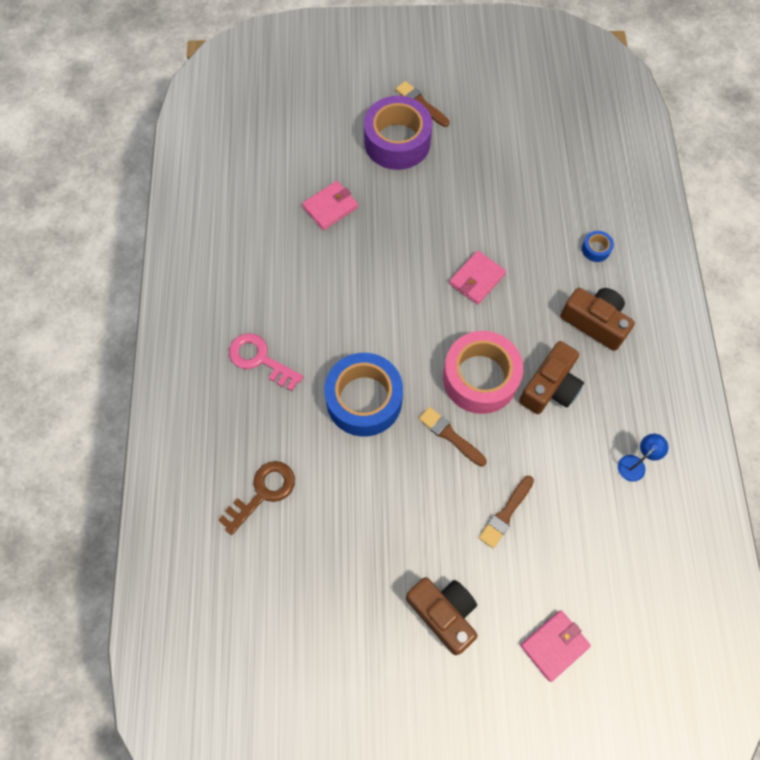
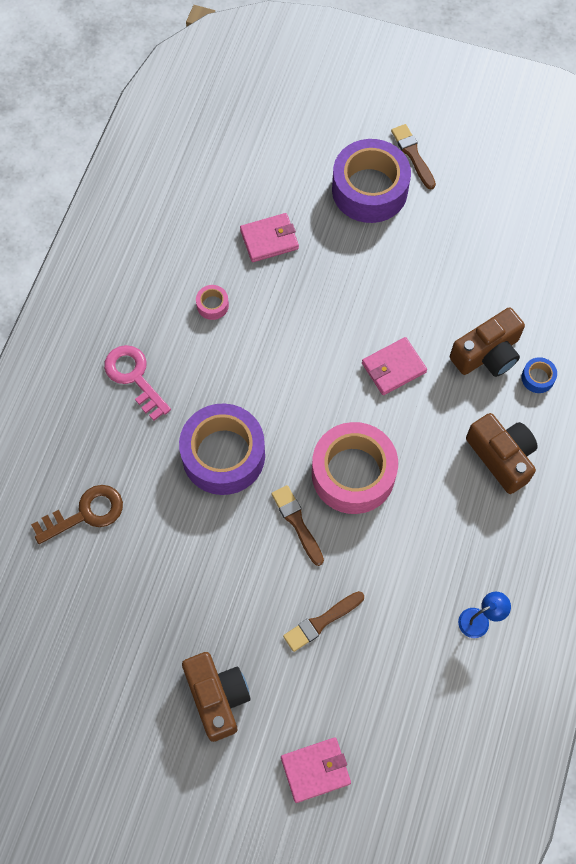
camera: 20 degrees right, 0 degrees up
(304, 276) = (212, 305): none -> pink tape
(364, 400) = (223, 455): blue tape -> purple tape
(550, 387) = (423, 508): brown camera -> brown camera (487, 354)

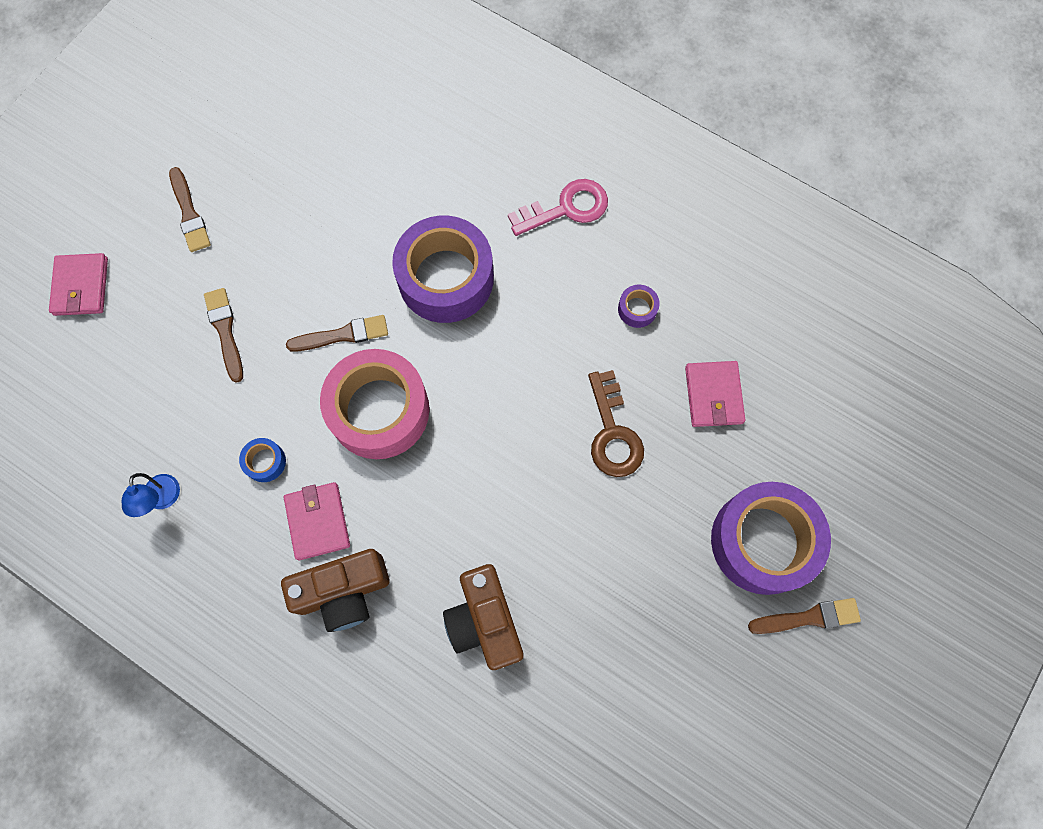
camera: 105 degrees right, 5 degrees up
(86, 513) = (423, 133): brown key -> brown key (612, 433)
(212, 305) = (637, 309): pink tape -> purple tape
(217, 697) = (189, 213): brown camera -> brown brush
(393, 368) = (498, 496): pink wallet -> pink wallet (317, 521)
(537, 378) = (433, 676): blue tape -> blue tape (265, 462)

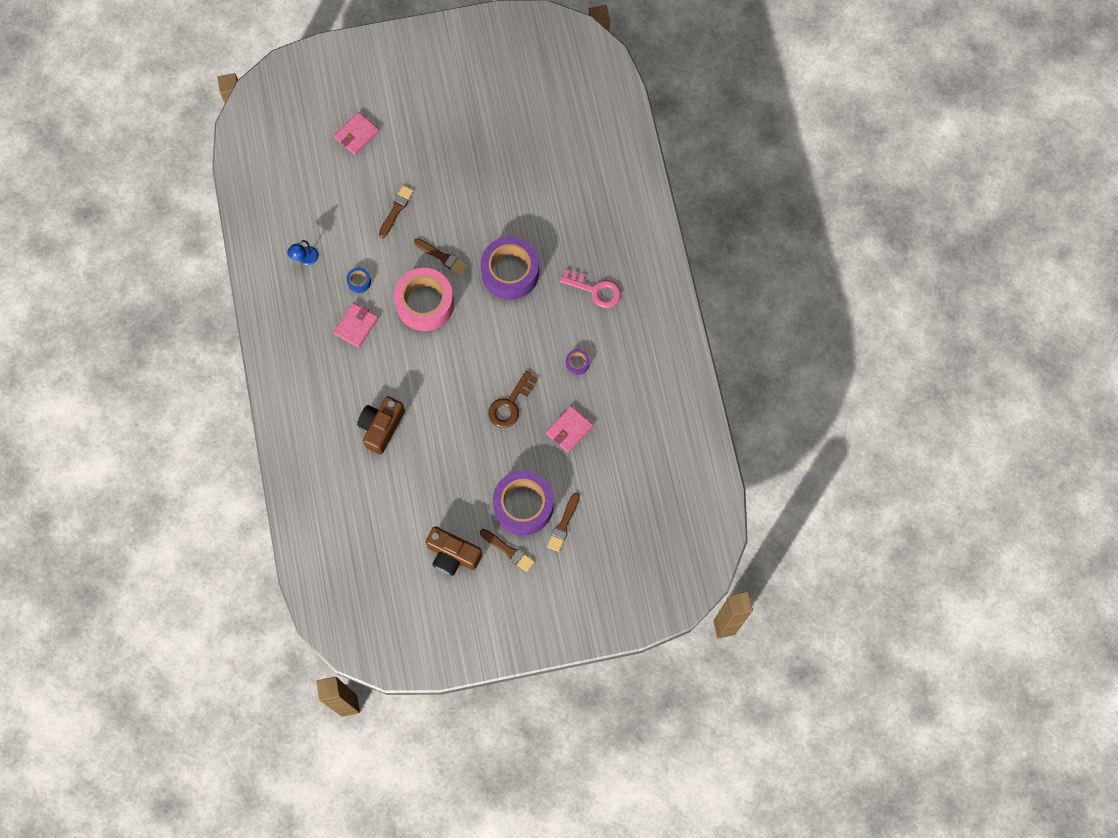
camera: 45 degrees right, 0 degrees up
(189, 213) = (431, 141): brown brush -> brown brush (563, 524)
(343, 591) = (339, 363): brown camera -> brown camera (453, 555)

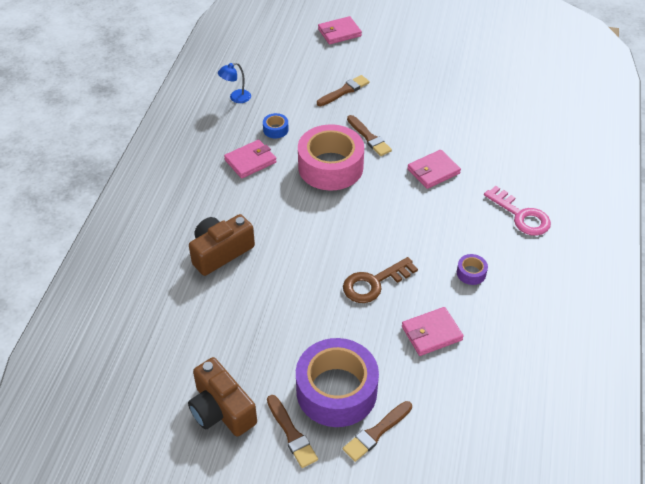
camera: 25 degrees right, 25 degrees down
(510, 272) = (433, 171): purple tape -> pink wallet

